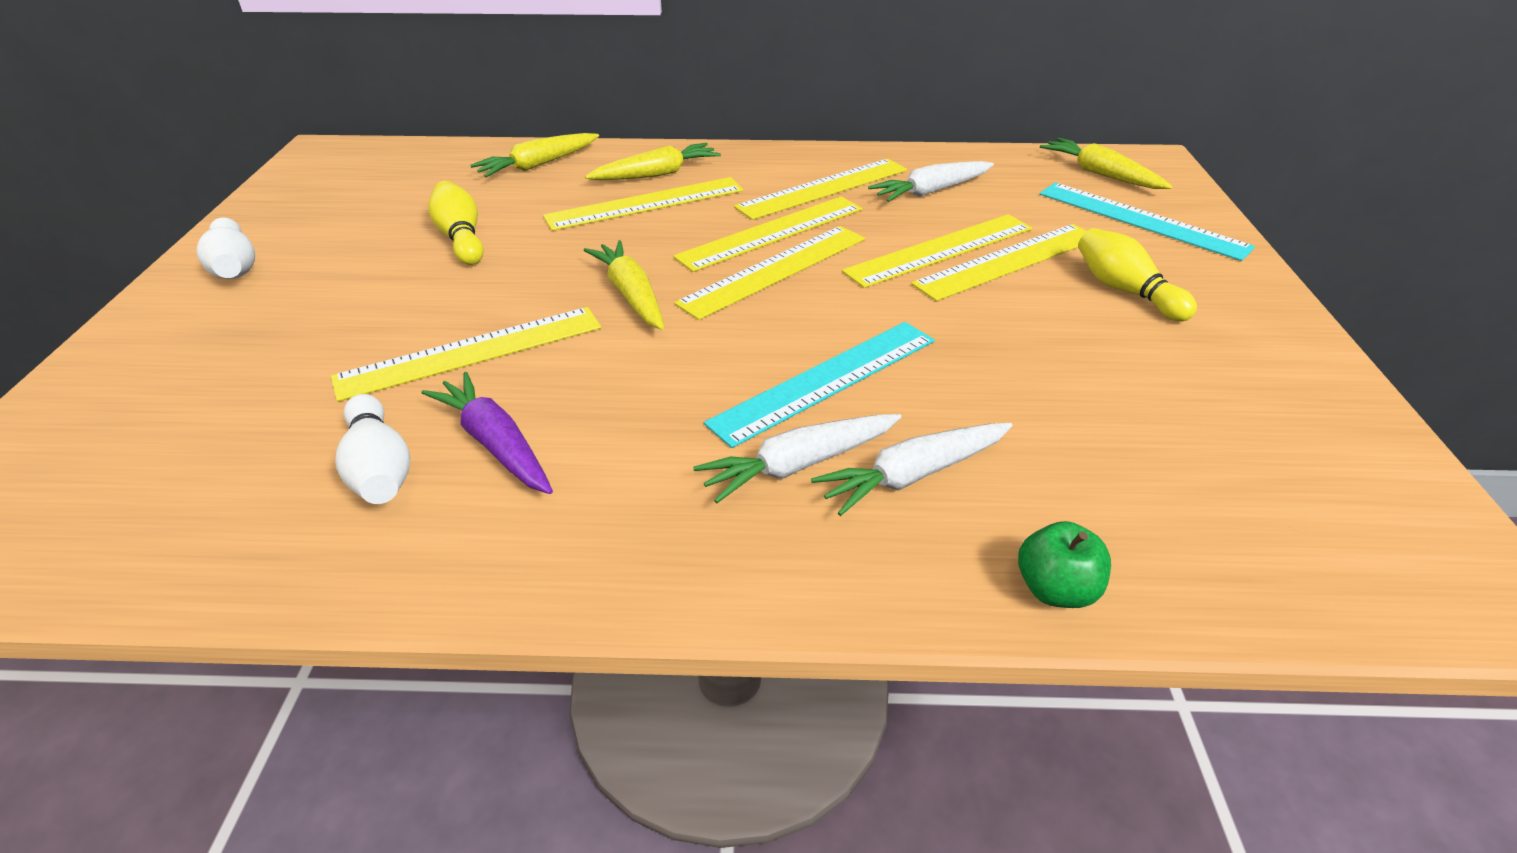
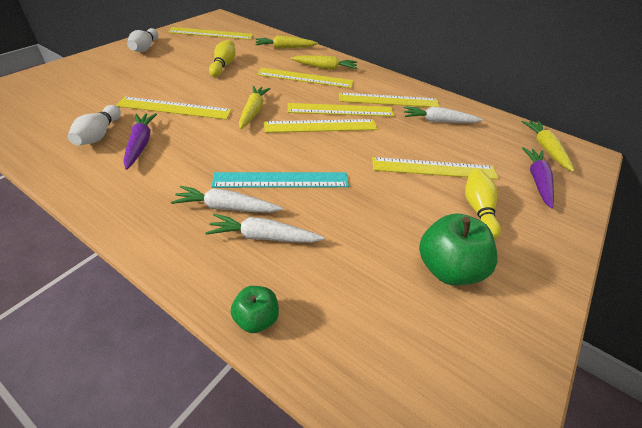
camera: 30 degrees right, 5 degrees up
(940, 249) = (407, 149): yellow ruler -> yellow ruler (211, 33)
(1141, 220) = (537, 180): turquoise ruler -> purple carrot
(1184, 383) = (447, 268): none -> green apple

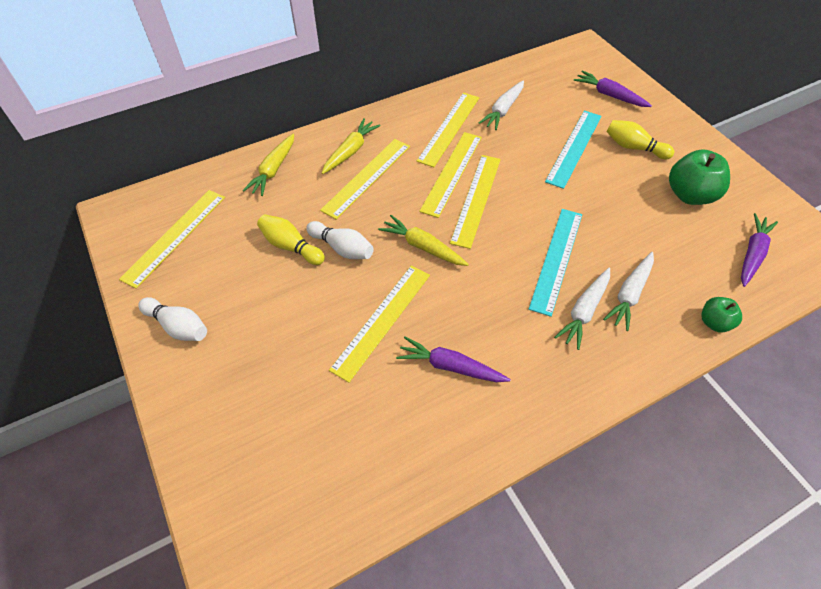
camera: 60 degrees left, 10 degrees up
(99, 134) = (412, 407): white bowling pin -> white bowling pin (342, 248)
(395, 349) = (752, 254): none -> purple carrot
(434, 169) = (574, 148): yellow ruler -> turquoise ruler
(545, 148) = (570, 66): yellow carrot -> none

